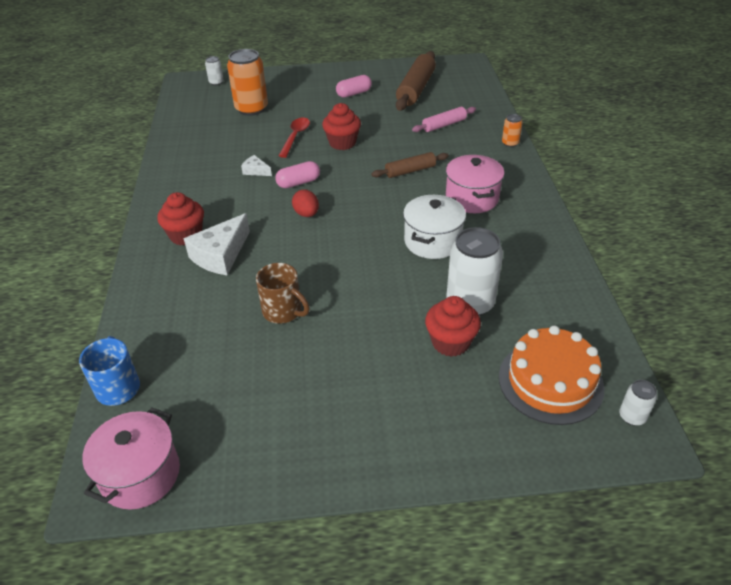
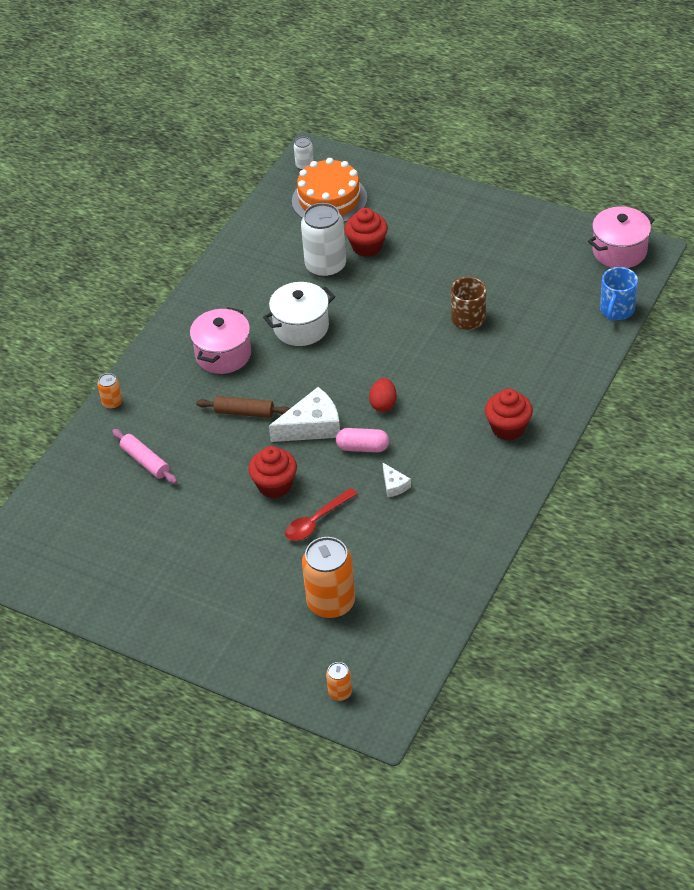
camera: 145 degrees left, 5 degrees up
(216, 82) = (340, 692): white can -> orange can
(220, 255) = (488, 392): white cheese -> white cheese (312, 426)
(354, 93) = (187, 571): pink capsule -> none
(416, 89) = (109, 541): brown rolling pin -> none
(444, 125) = (145, 461): pink rolling pin -> pink rolling pin turned 45 degrees clockwise

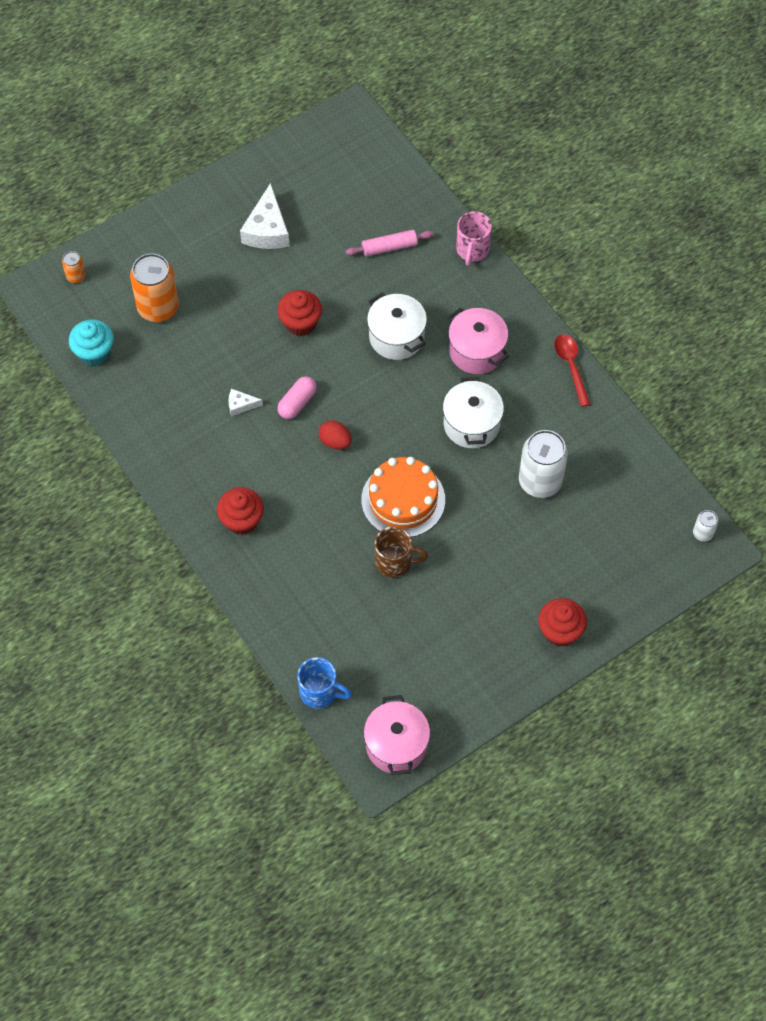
camera: 115 degrees right, 15 degrees up
(112, 403) = (472, 250): orange can -> pink mug
(244, 412) = (396, 337): brown rolling pin -> white pot
(312, 426) = (346, 378): white cheese -> white cheese (267, 230)
(316, 521) = (243, 334): red spoon -> red spoon (571, 366)
(329, 199) = (636, 530): orange cake -> orange cake (403, 500)
(367, 246) = (546, 528): red cupcake -> red cupcake (560, 631)
(418, 626) = (94, 352): none -> turquoise cupcake
(616, 310) = (320, 692): blue mug -> blue mug turned 150 degrees clockwise

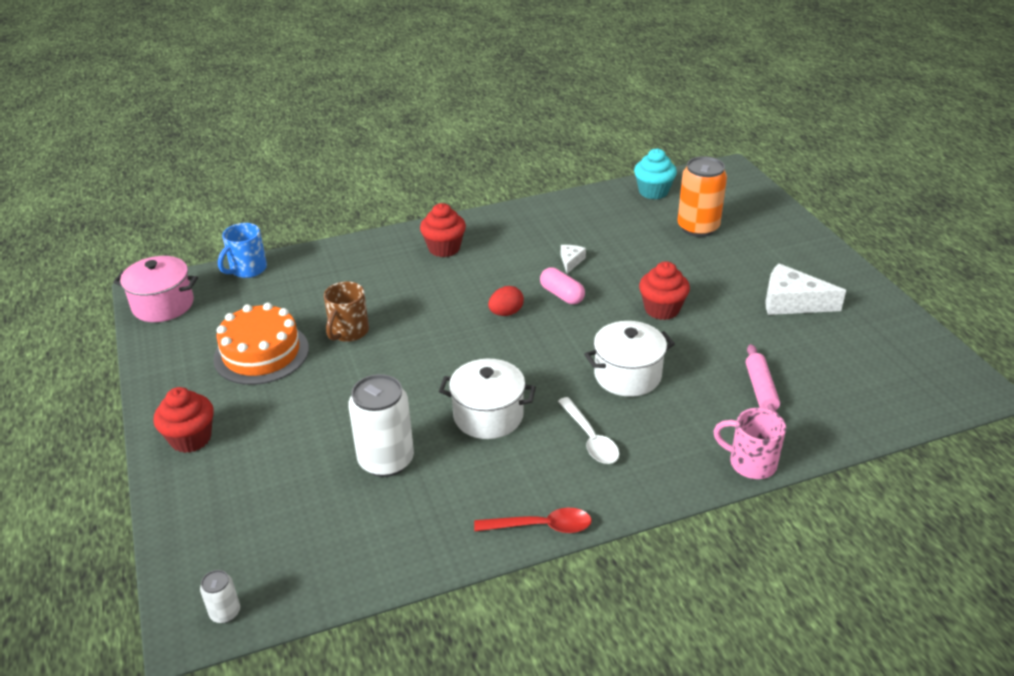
camera: 105 degrees right, 25 degrees down
(76, 276) = (741, 189): orange can -> none
(403, 500) = (416, 348): orange cake -> orange cake (261, 353)
(476, 351) = (590, 438): pink pot -> white spoon

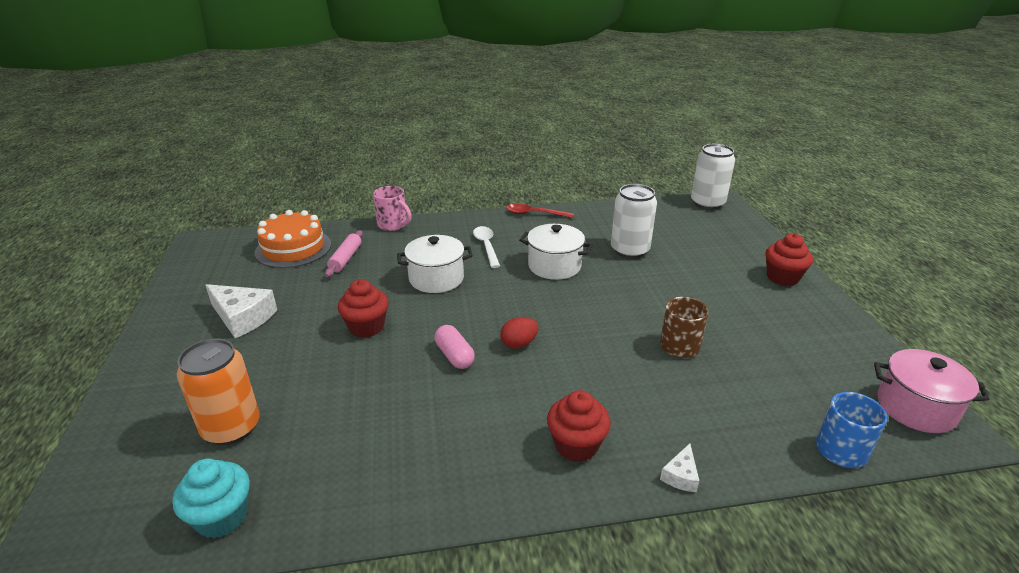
camera: 170 degrees left, 5 degrees down
(225, 612) = (707, 203): white can -> white can, size x2.12
(261, 353) = (761, 335): orange cake -> orange cake (293, 248)
(571, 261) = (423, 398): white cheese -> white cheese (681, 475)

